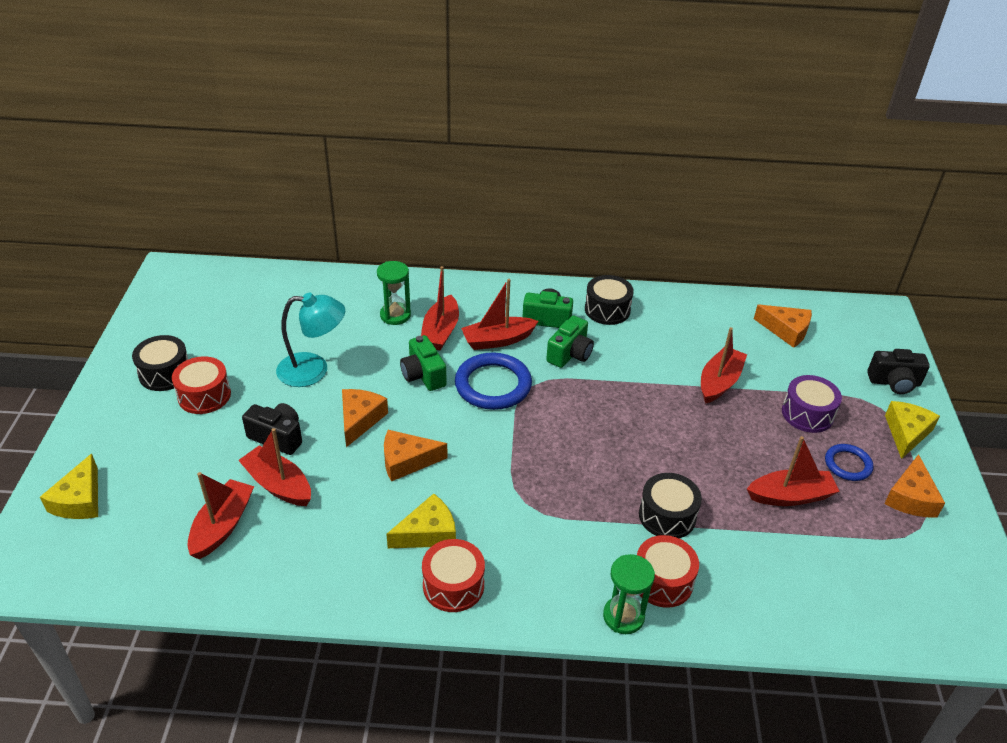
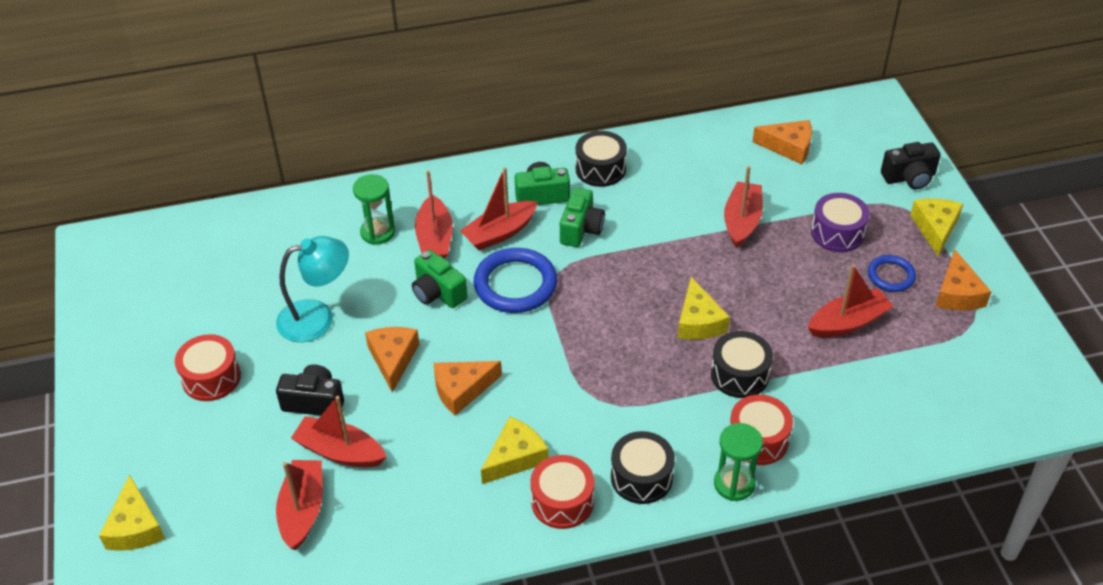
camera: 15 degrees left, 5 degrees up
(165, 373) = (154, 365): black drum -> black drum (641, 477)
(646, 458) = (698, 321): none -> yellow cheese

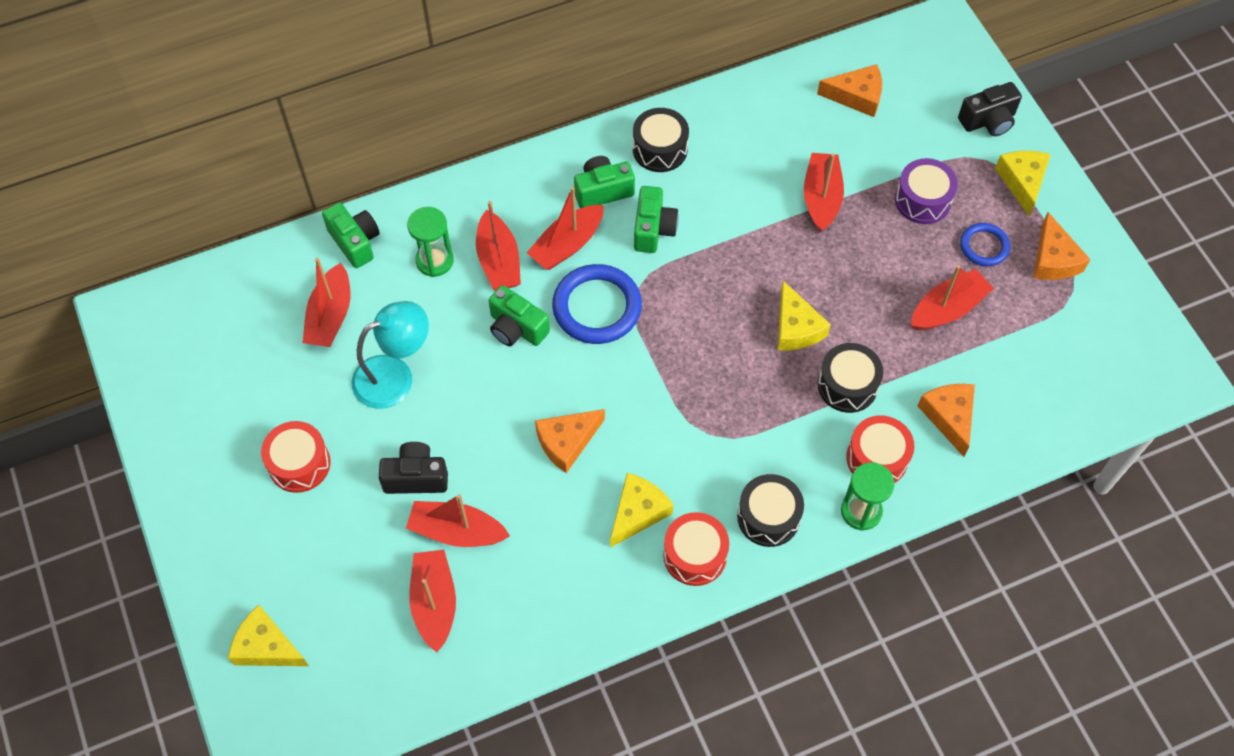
camera: 10 degrees left, 15 degrees up
(135, 527) = (267, 647): yellow cheese -> yellow cheese turned 135 degrees clockwise
(273, 265) = (330, 316): none -> red boat
(311, 211) = (355, 242): none -> green camera
(393, 359) = (487, 415): orange cheese -> orange cheese (949, 417)

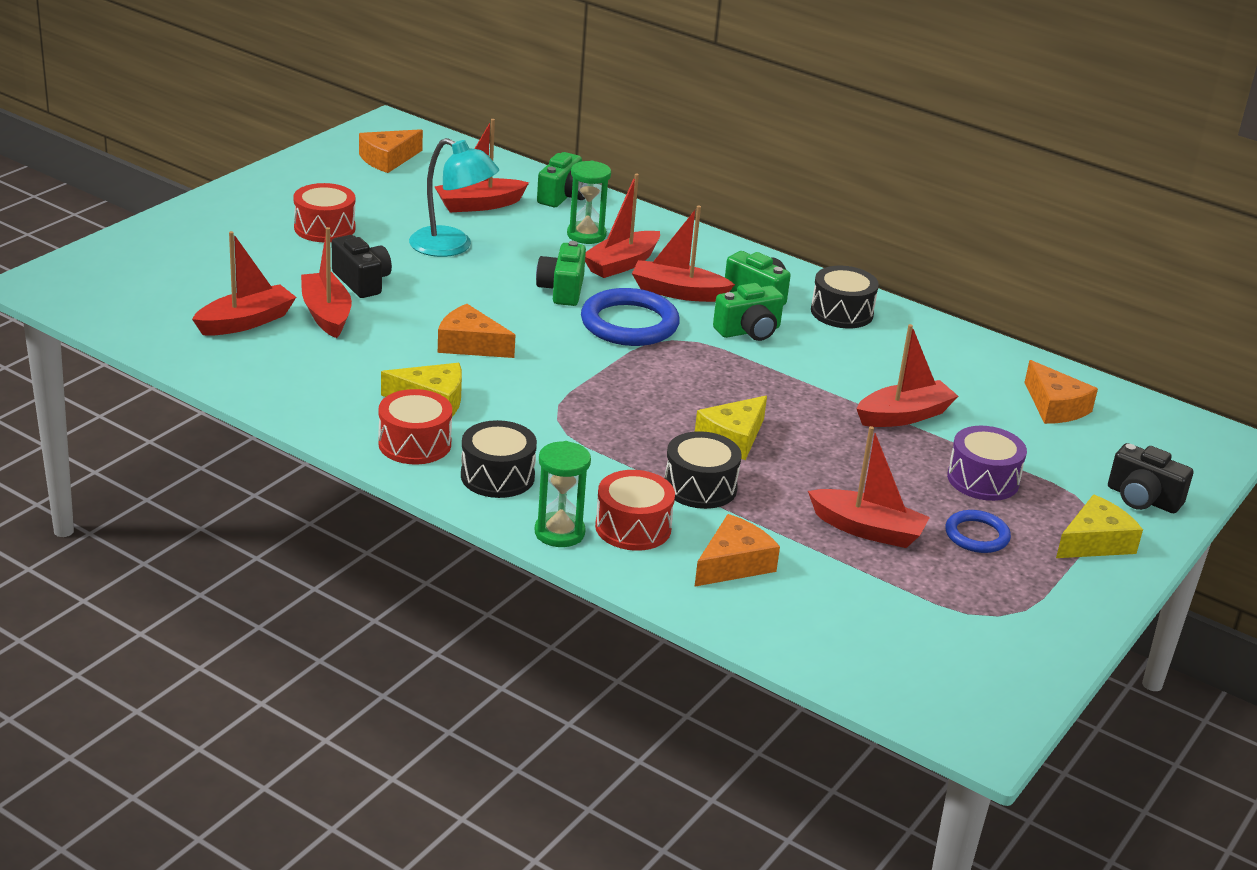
camera: 55 degrees right, 30 degrees down
(267, 647) = (141, 258): yellow cheese -> none
(1053, 259) = (1022, 589): orange cheese -> orange cheese (388, 159)

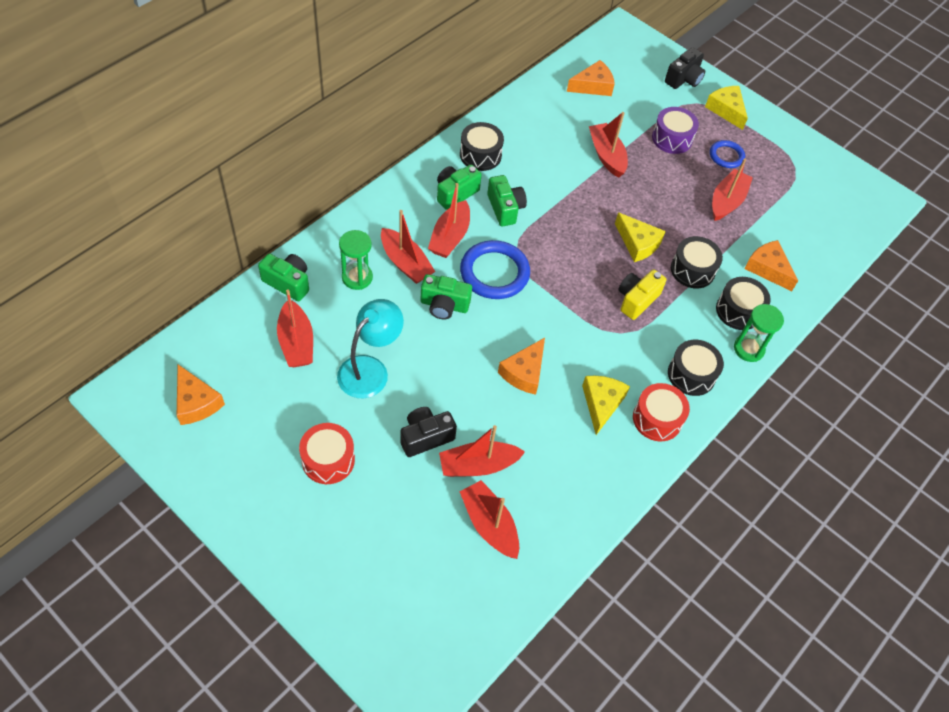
camera: 85 degrees left, 25 degrees up
(621, 434) = (636, 300): none -> yellow camera
(633, 527) = (738, 311): red drum -> black drum

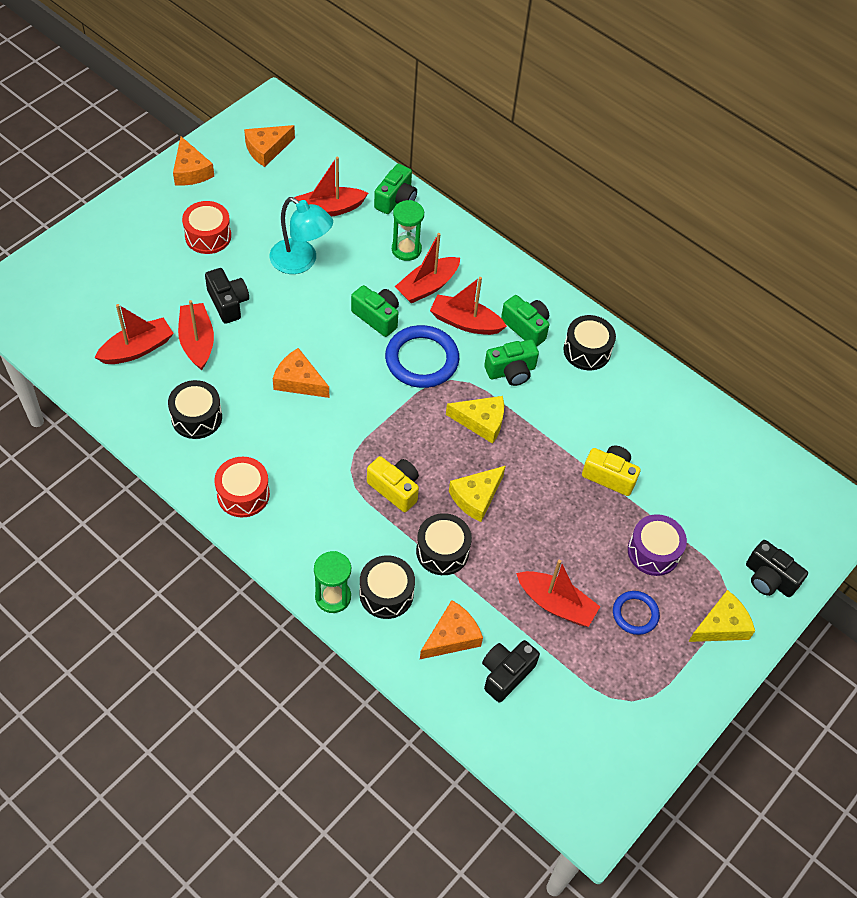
camera: 90 degrees right, 0 degrees up
(444, 305) = (377, 317): green camera -> green camera turned 120 degrees clockwise
(593, 86) = (727, 469): orange cheese -> orange cheese (191, 171)
(601, 404) = (262, 445): yellow cheese -> yellow cheese (481, 422)
(606, 155) = (609, 476): red boat -> yellow camera
(691, 374) = (297, 533): black drum -> black drum (196, 417)
(791, 237) = (506, 674): none -> black camera

